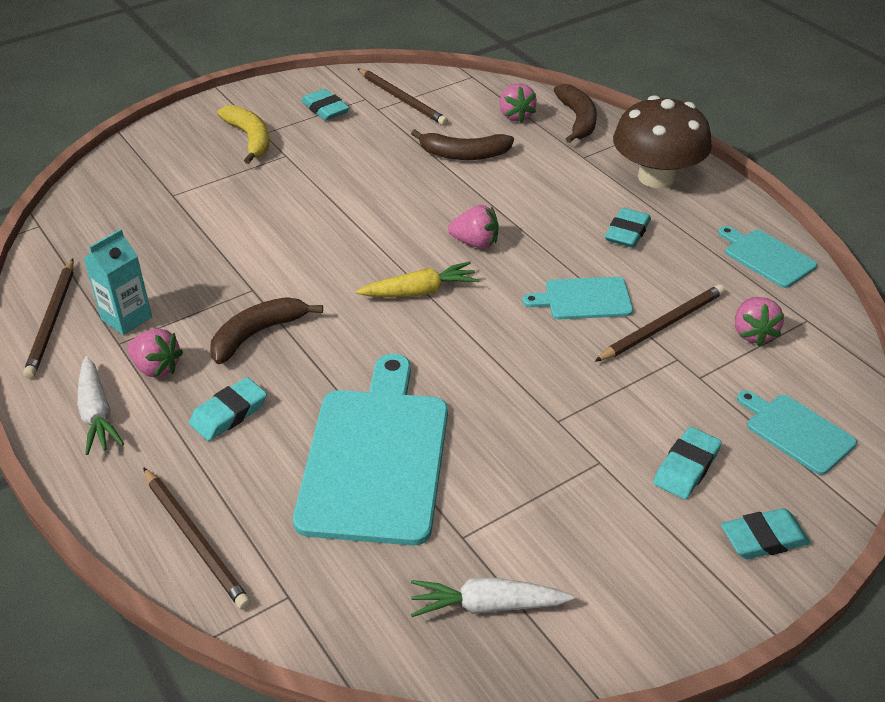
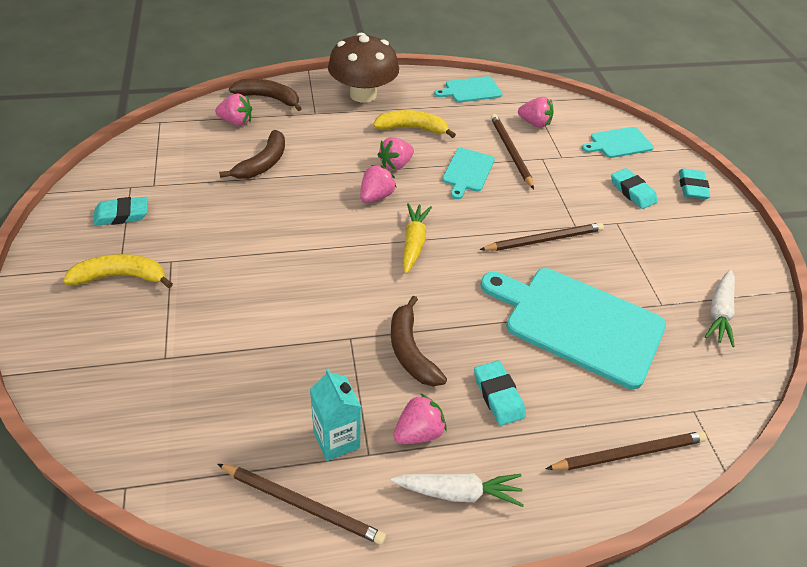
camera: 70 degrees left, 5 degrees up
(402, 99) = (154, 167): brown pencil -> brown pencil (544, 240)
(544, 240) = (395, 165): none -> pink strawberry
(627, 232) = (412, 128): turquoise eraser -> yellow banana

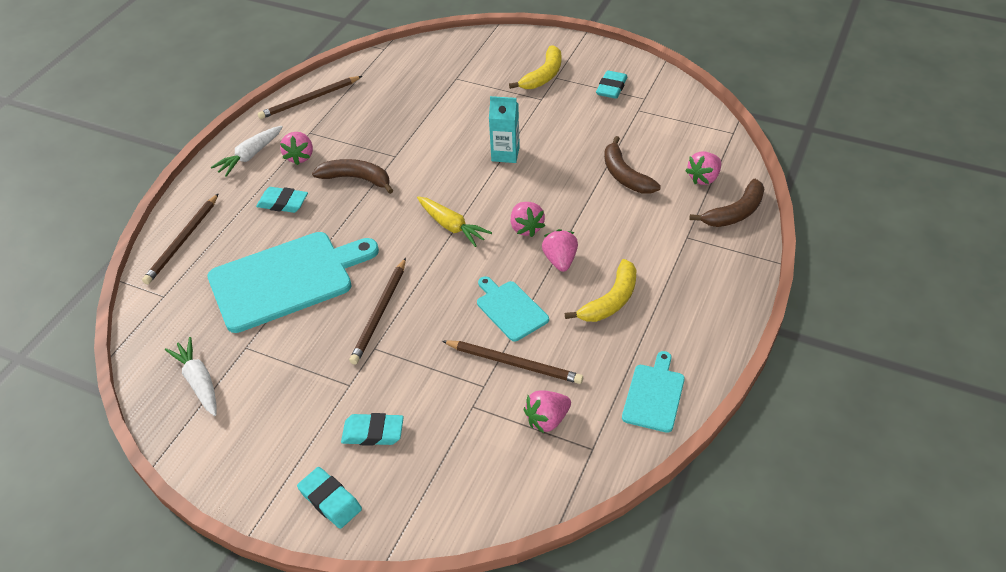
camera: 130 degrees right, 0 degrees up
(336, 439) = (331, 124): turquoise carton -> turquoise carton (505, 154)
(363, 94) = (701, 288): brown mushroom -> none
(618, 143) = (452, 484): turquoise cutting board -> none

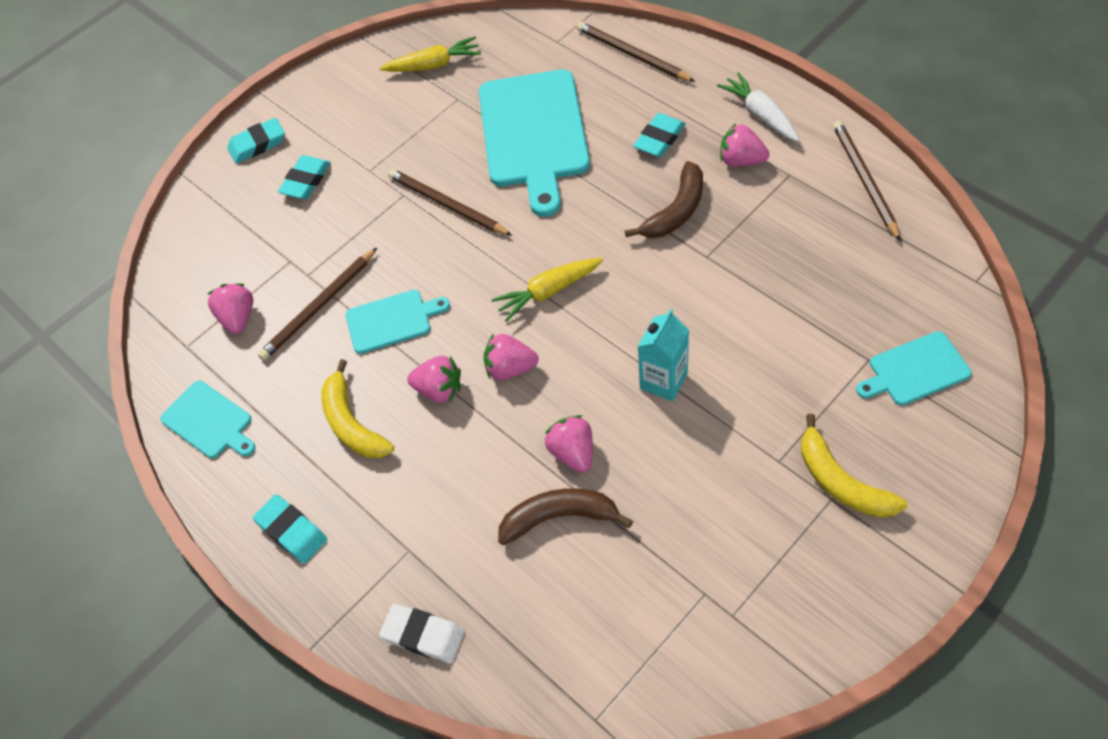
camera: 115 degrees right, 10 degrees up
(199, 381) = (434, 65): white carrot -> yellow carrot
(457, 61) = (915, 370): none -> turquoise cutting board
(611, 88) = (777, 574): turquoise eraser -> turquoise eraser (292, 531)
(703, 178) = (509, 624): pink strawberry -> pink strawberry (573, 452)
(735, 212) = (423, 635): brown banana -> white eraser

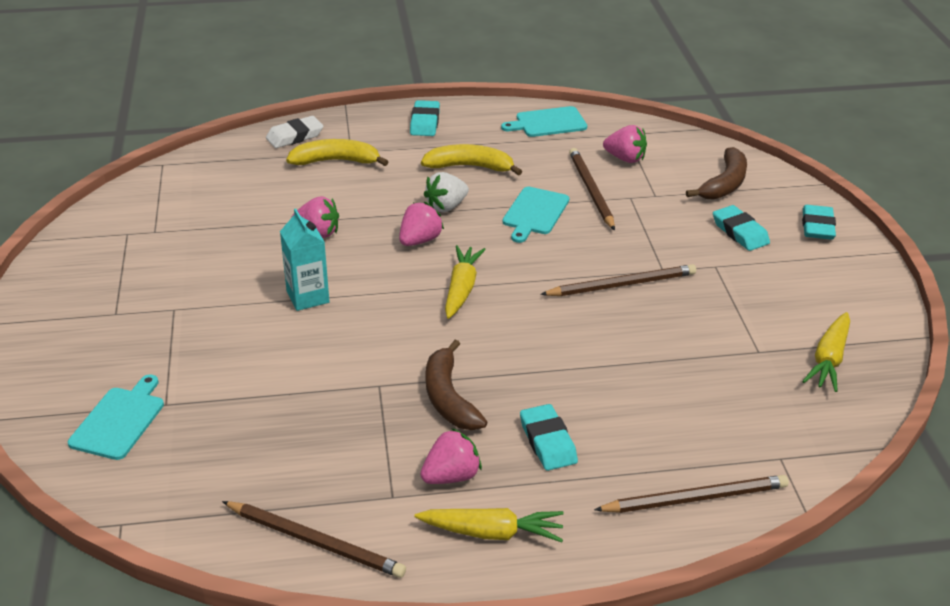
camera: 120 degrees right, 20 degrees down
(292, 531) = (425, 122): turquoise eraser -> turquoise eraser turned 75 degrees counterclockwise
(439, 390) = (446, 206): pink strawberry -> white strawberry
(533, 134) = (652, 370): turquoise cutting board -> none
(559, 517) = (285, 207): brown banana -> brown banana (724, 184)
(760, 114) = (492, 533): white carrot -> yellow carrot
(841, 482) = (116, 325): yellow banana -> yellow banana (336, 161)

